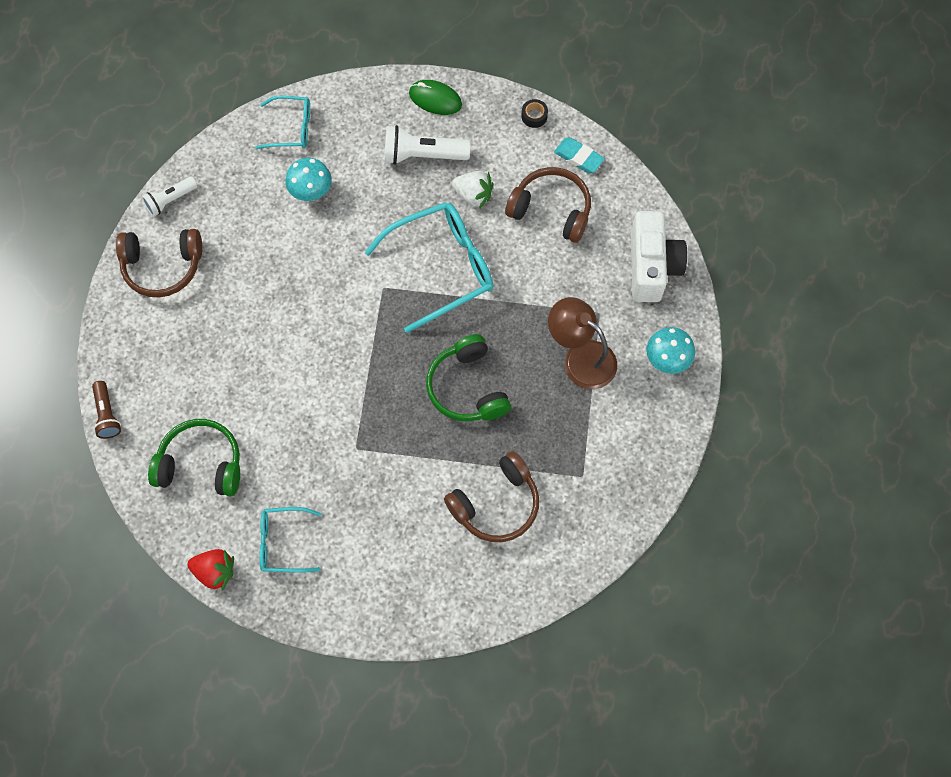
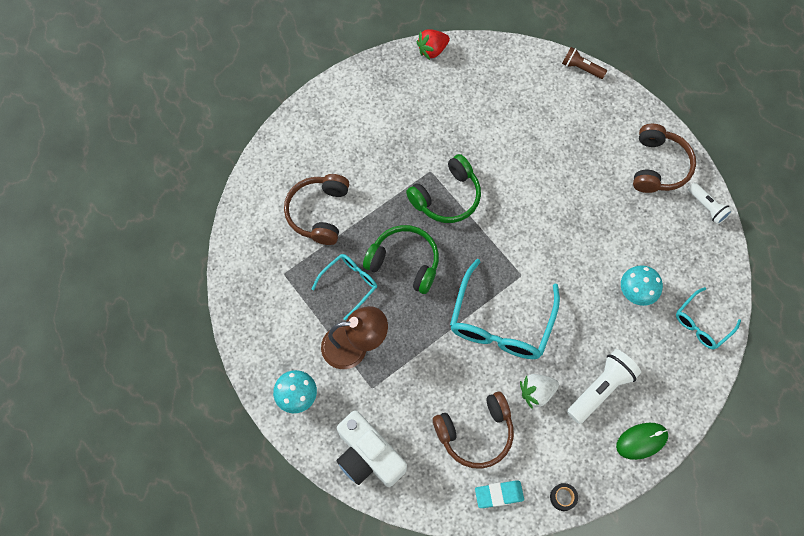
camera: 135 degrees right, 0 degrees up
(162, 267) = (658, 166): brown headphones -> brown headphones turned 150 degrees clockwise
(170, 200) = (707, 207): white flashlight -> white flashlight turned 135 degrees clockwise
(201, 464) = (502, 89): green headphones -> green headphones (447, 197)
(284, 543) = (413, 92): turquoise glasses -> turquoise glasses (349, 284)

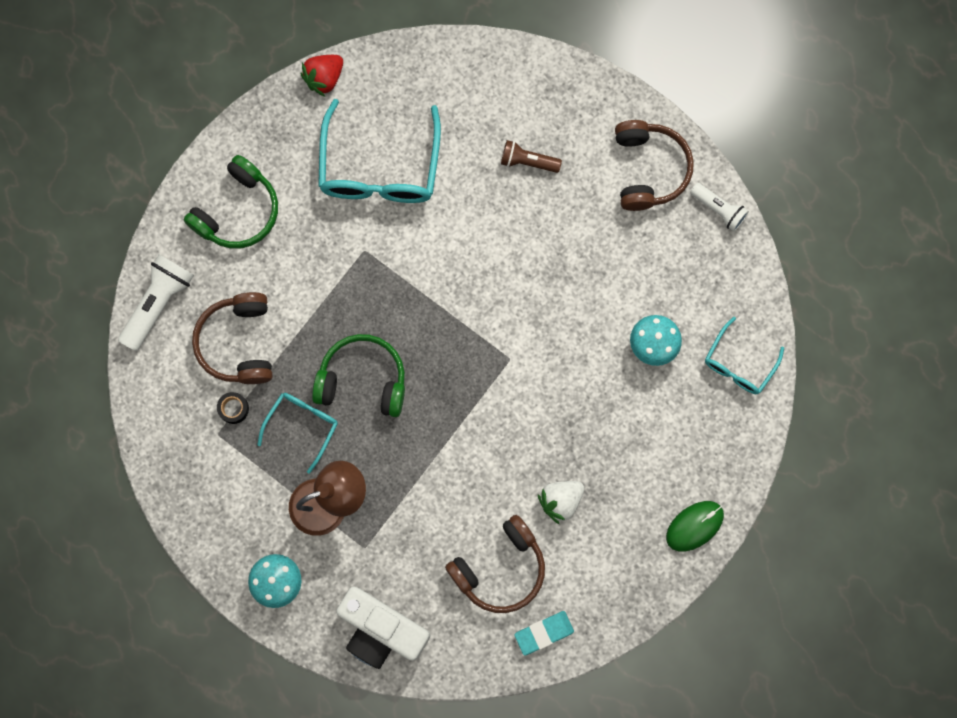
camera: 15 degrees left, 10 degrees up
(447, 197) = (394, 280): green headphones -> green headphones (238, 211)
(501, 321) = (498, 424): turquoise glasses -> turquoise glasses (380, 167)
(563, 497) = (617, 616): black tape -> black tape (233, 409)
(581, 68) = (524, 56): brown flashlight -> brown flashlight (528, 161)
(600, 389) = (635, 476): white flashlight -> white flashlight (158, 304)

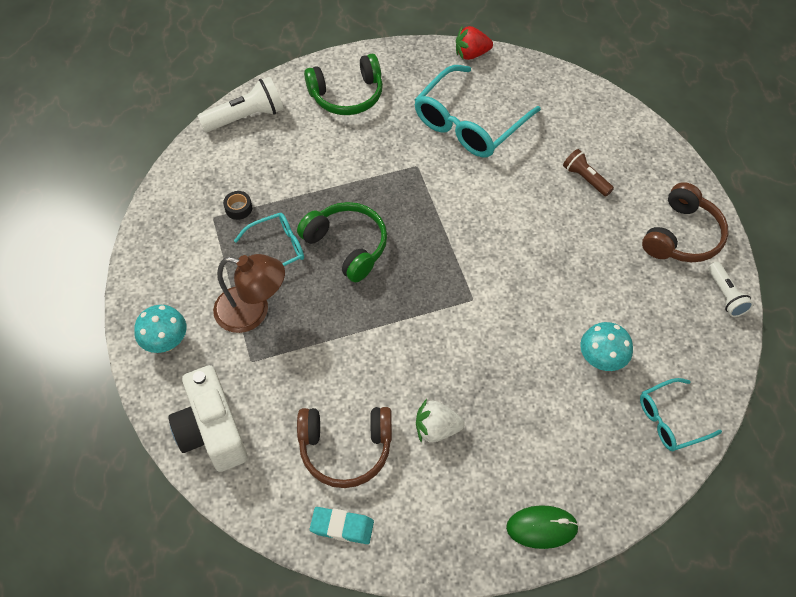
camera: 35 degrees right, 20 degrees down
(238, 343) = (278, 170): brown headphones -> none

